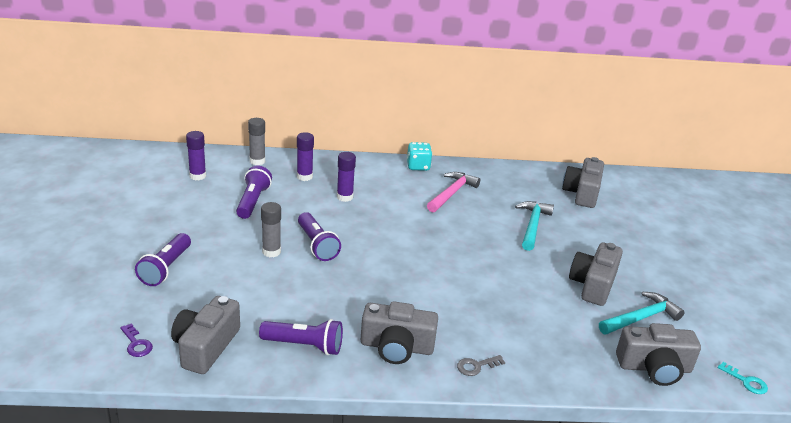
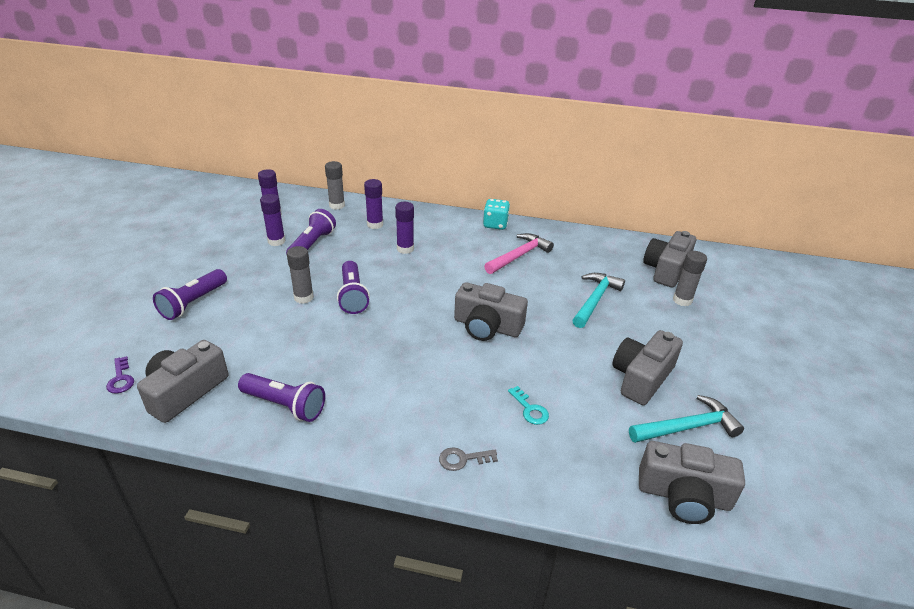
camera: 15 degrees right, 5 degrees up
(215, 202) = (276, 241): none -> purple glue stick
(397, 347) = (383, 421): grey camera -> grey camera (487, 326)
(604, 218) = (682, 300): none -> grey glue stick
(746, 381) = (804, 535): turquoise key -> turquoise key (530, 409)

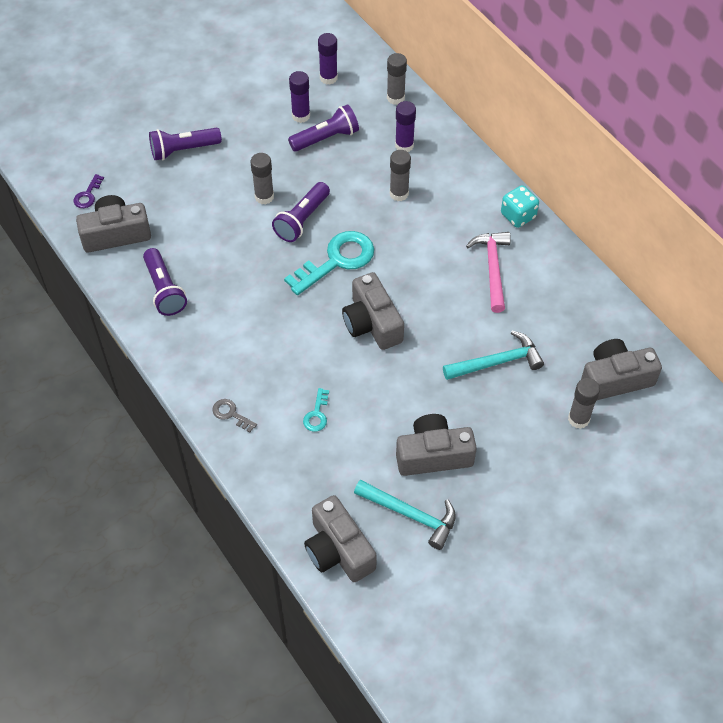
camera: 45 degrees right, 20 degrees up
(405, 249) = (399, 194): purple glue stick -> grey glue stick
(411, 305) = (337, 260): none -> turquoise key
(519, 256) = (492, 268): pink hammer -> pink hammer turned 90 degrees counterclockwise

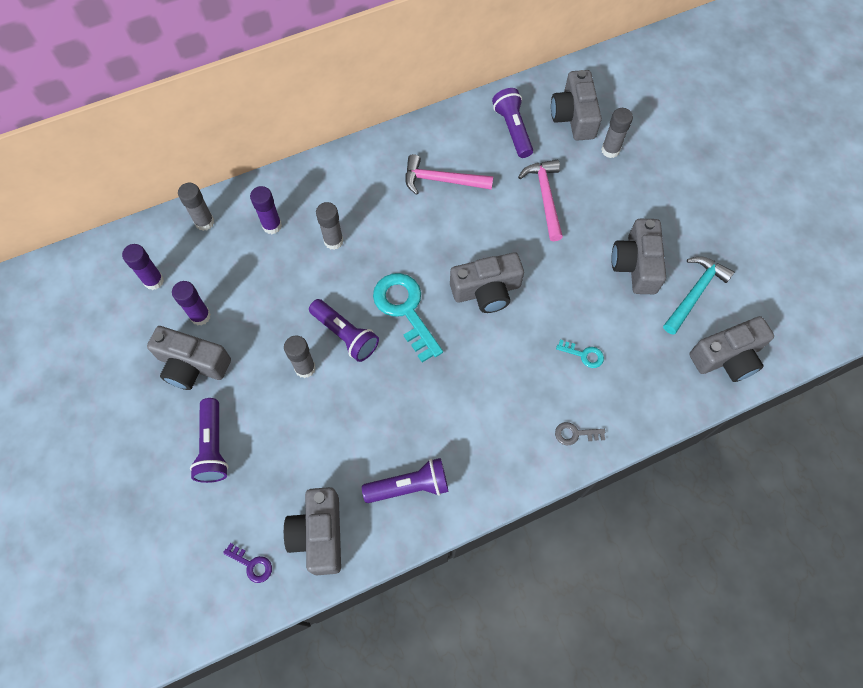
camera: 80 degrees left, 10 degrees up
(231, 414) = (575, 434): grey key -> grey key turned 45 degrees clockwise
(254, 121) = (192, 365): none -> grey camera
(326, 138) = (240, 296): purple flashlight -> purple flashlight (512, 129)
(497, 362) = (545, 197): turquoise hammer -> pink hammer
(518, 216) = (385, 148): turquoise dice -> none

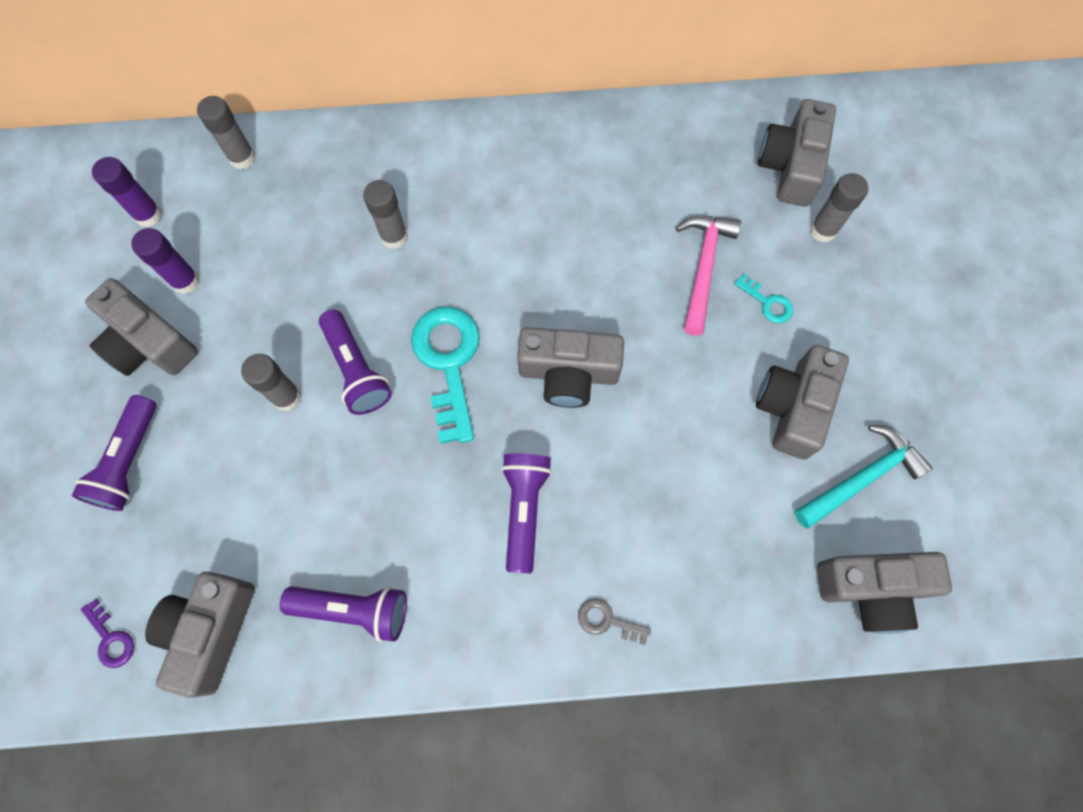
camera: 20 degrees right, 5 degrees up
(272, 225) = (324, 190): purple glue stick -> none
(442, 180) = (571, 199): pink hammer -> none
(512, 129) = (697, 158): purple flashlight -> purple flashlight (524, 510)
(584, 355) = (666, 511): turquoise key -> turquoise key (767, 302)

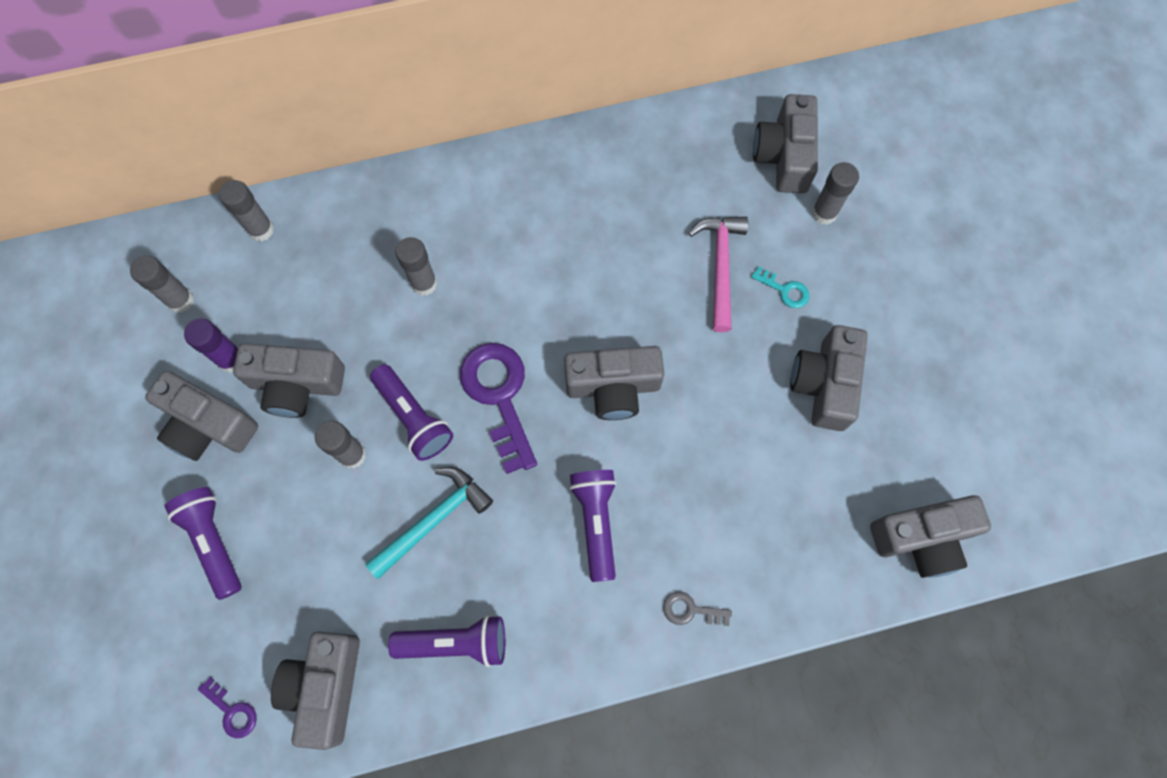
camera: 10 degrees left, 0 degrees up
(129, 461) = (214, 542): purple flashlight -> purple flashlight turned 150 degrees clockwise
(148, 215) = (180, 300): purple glue stick -> grey glue stick
(245, 317) = (296, 385): none -> grey camera
(448, 362) = (499, 396): turquoise key -> purple key
(861, 477) = (897, 438): turquoise hammer -> turquoise hammer (433, 519)

